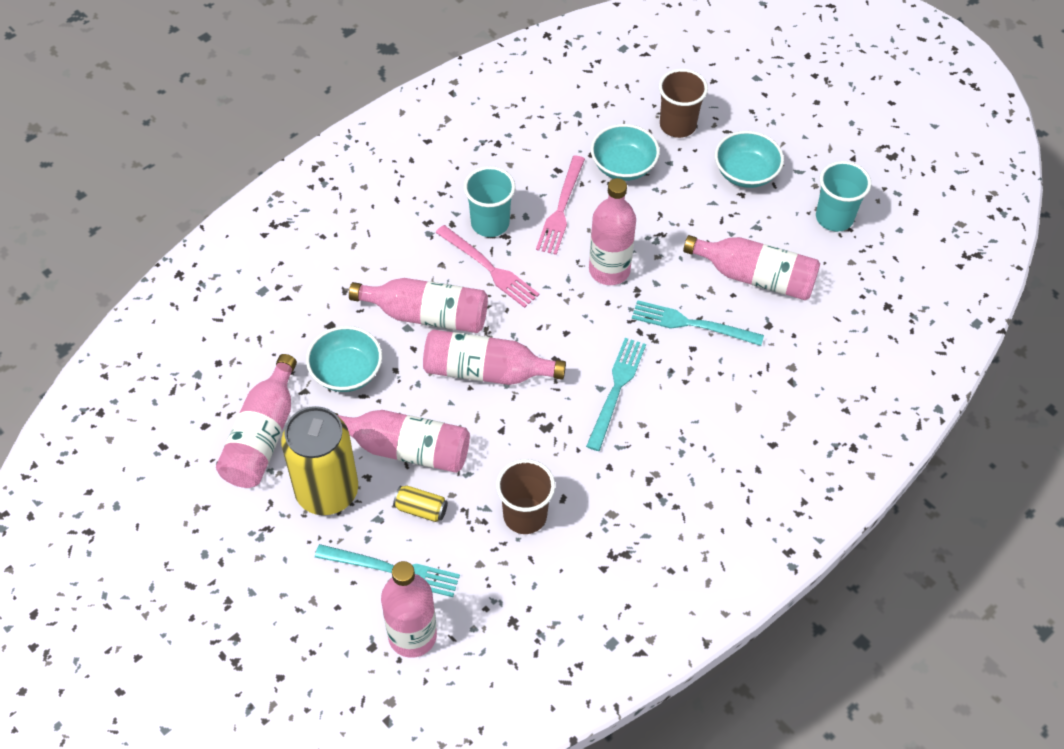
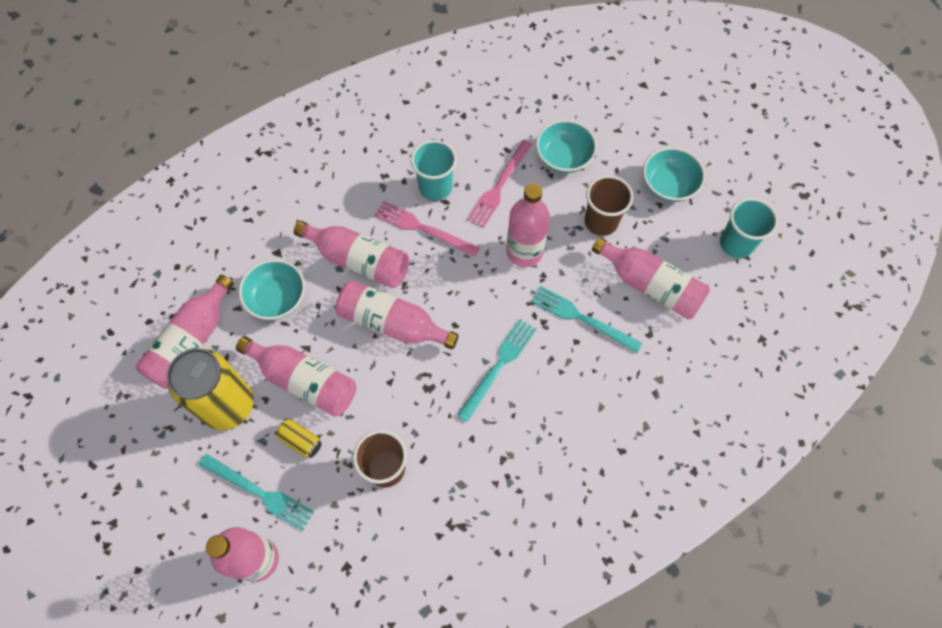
camera: 15 degrees right, 10 degrees up
(489, 268) = (423, 228): pink fork -> pink fork turned 150 degrees clockwise
(677, 125) = (621, 129): brown cup -> brown cup (601, 222)

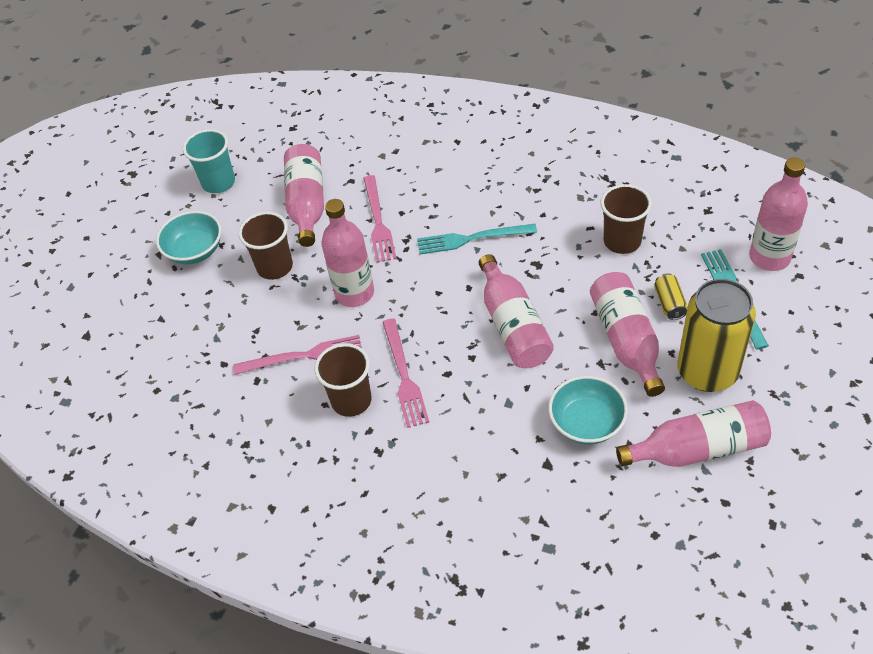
camera: 125 degrees left, 15 degrees down
(359, 260) = (485, 395): pink bottle -> none
(435, 187) = (351, 400): turquoise cup -> brown cup
(563, 157) = (227, 334): turquoise bowl -> none
(582, 318) = (378, 221): turquoise fork -> pink fork

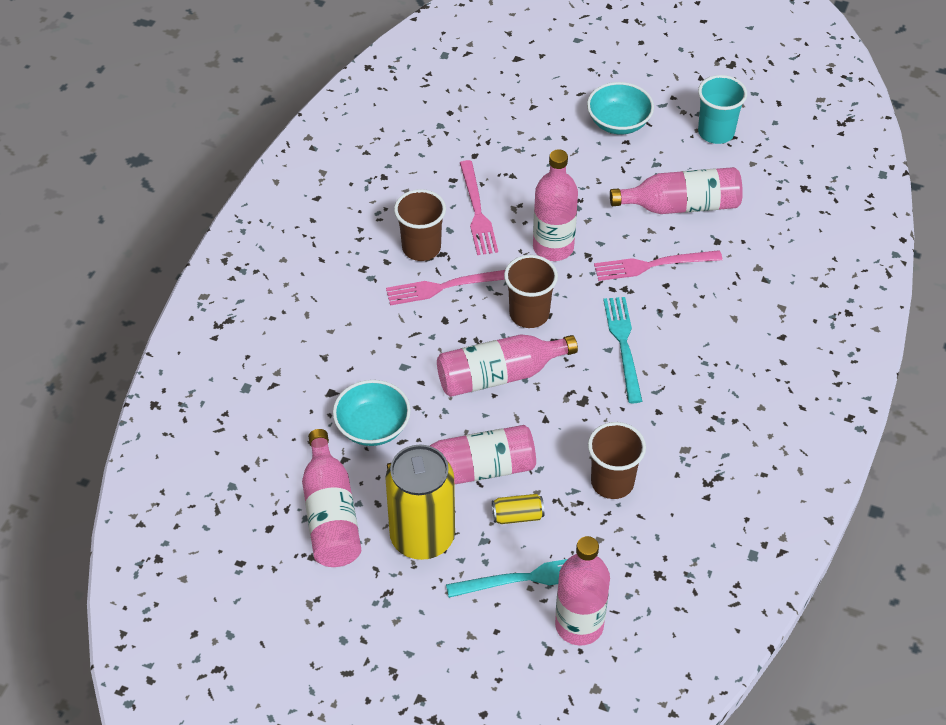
camera: 85 degrees right, 0 degrees up
(275, 267) = (592, 184): brown cup -> brown cup (529, 314)

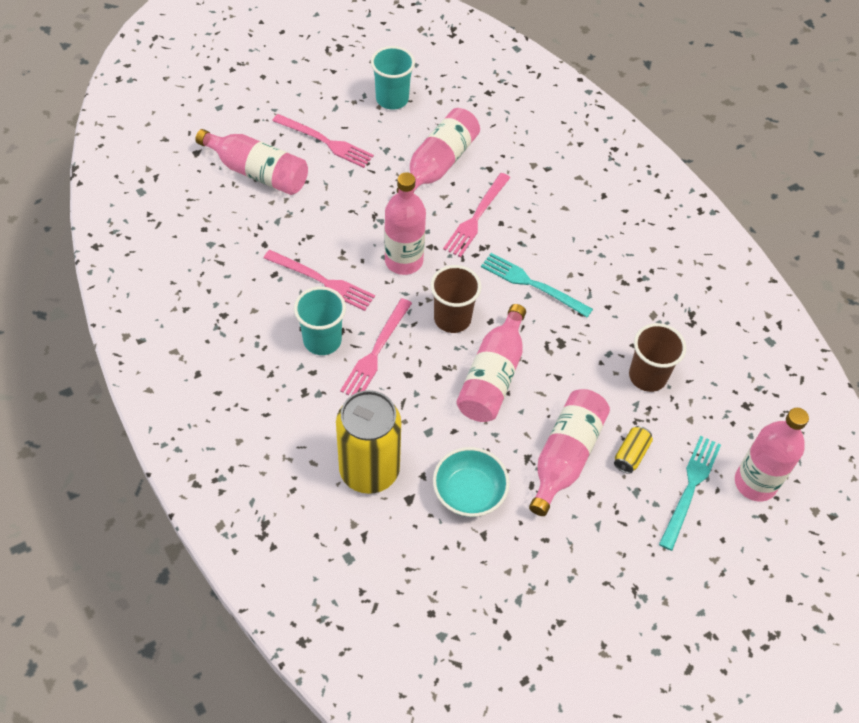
camera: 55 degrees left, 5 degrees up
(330, 514) = (530, 580): pink bottle -> pink bottle (257, 172)
(421, 248) = (322, 340): brown cup -> turquoise cup
(422, 537) = (601, 530): yellow can -> yellow can (369, 470)
(618, 122) = (325, 142): turquoise bowl -> pink fork

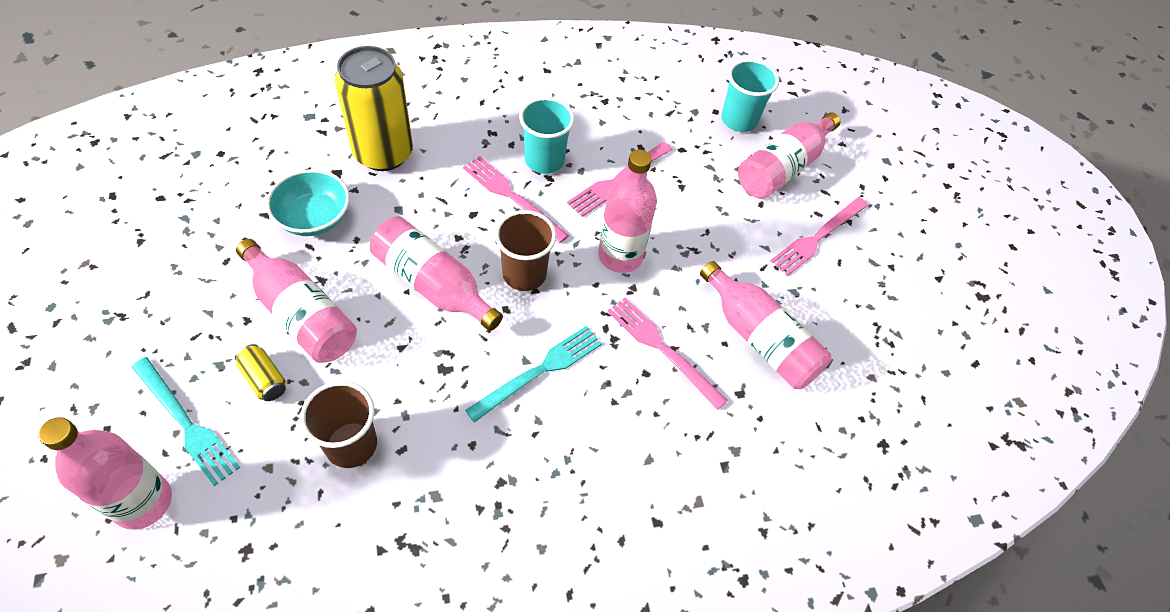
camera: 105 degrees right, 0 degrees up
(392, 99) = (882, 324): turquoise cup -> turquoise cup (739, 120)

